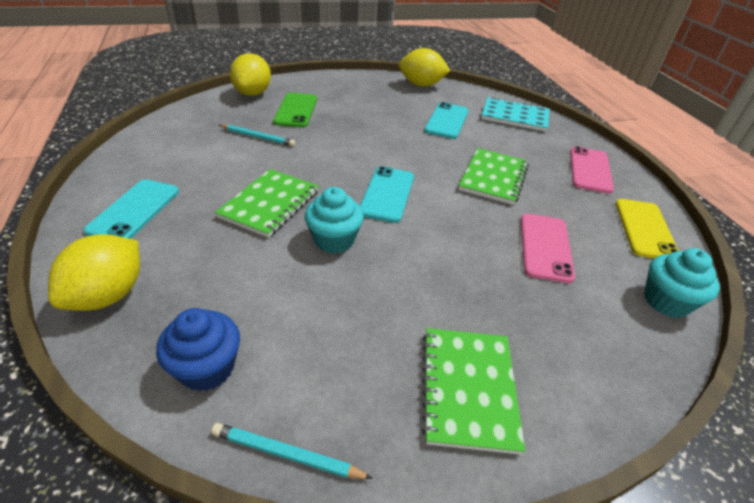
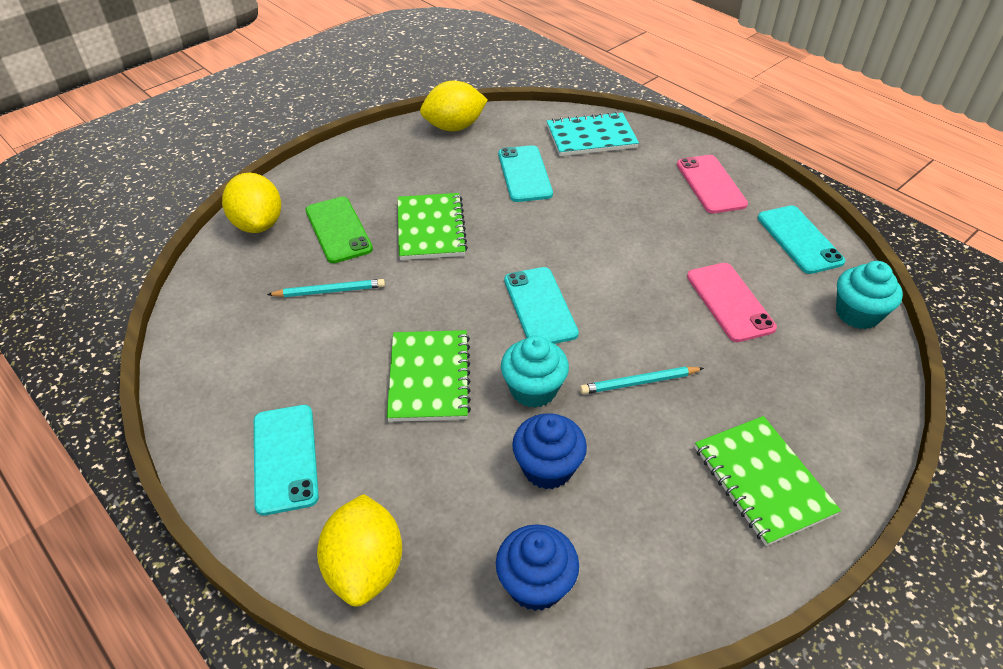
camera: 25 degrees left, 5 degrees up
(287, 454) = (669, 616): turquoise pencil -> turquoise pencil (639, 382)
(295, 293) = (547, 467): none -> blue cupcake
(493, 178) = (628, 236): green notebook -> green notebook (431, 228)
(645, 229) = (799, 239): yellow phone -> turquoise phone

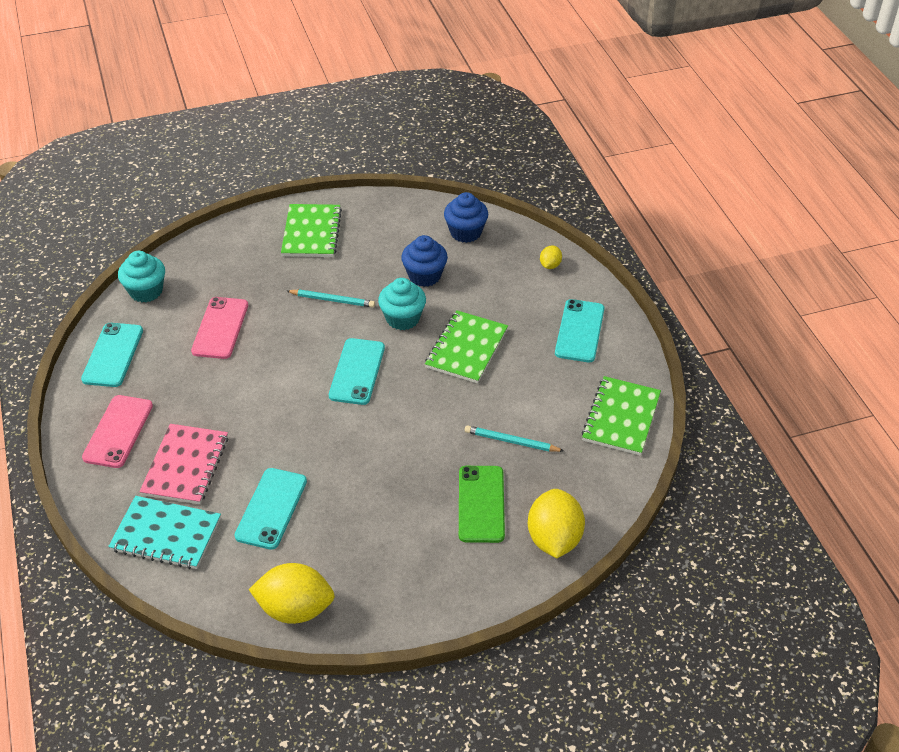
camera: 155 degrees left, 0 degrees up
(365, 567) = (550, 265): yellow lemon -> yellow lemon, size x0.48
(431, 228) = (398, 475): green notebook -> green notebook (621, 417)
(625, 179) = (185, 466): none -> pink notebook

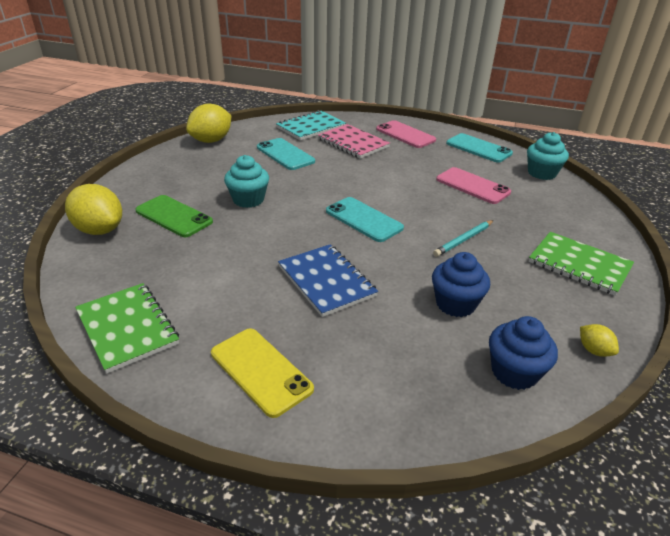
camera: 125 degrees right, 10 degrees down
(402, 318) = (403, 264): turquoise cupcake -> turquoise cupcake (248, 200)
(466, 349) = (326, 281): green notebook -> blue notebook
(511, 441) = (200, 254): turquoise pencil -> none
(550, 265) = (391, 415): yellow lemon -> yellow lemon (594, 350)
(579, 331) = (261, 371): turquoise phone -> yellow phone

